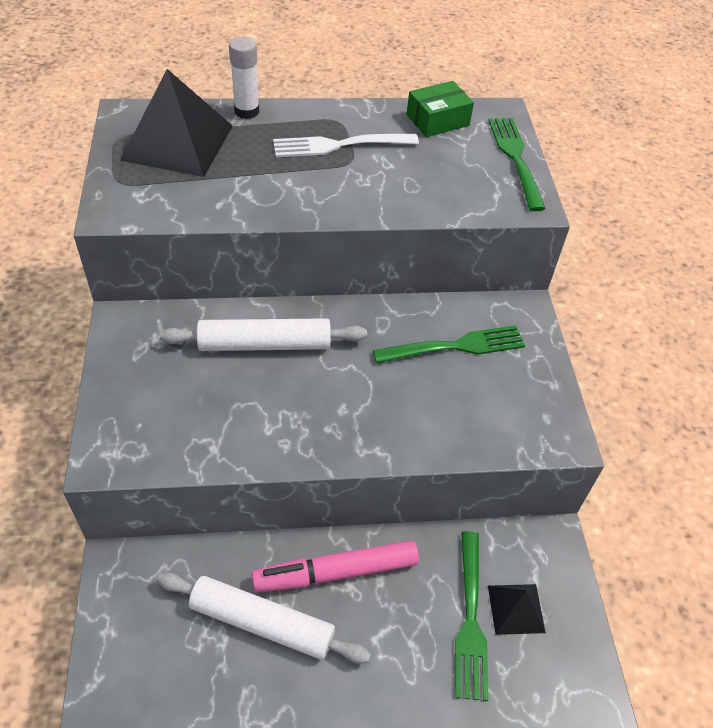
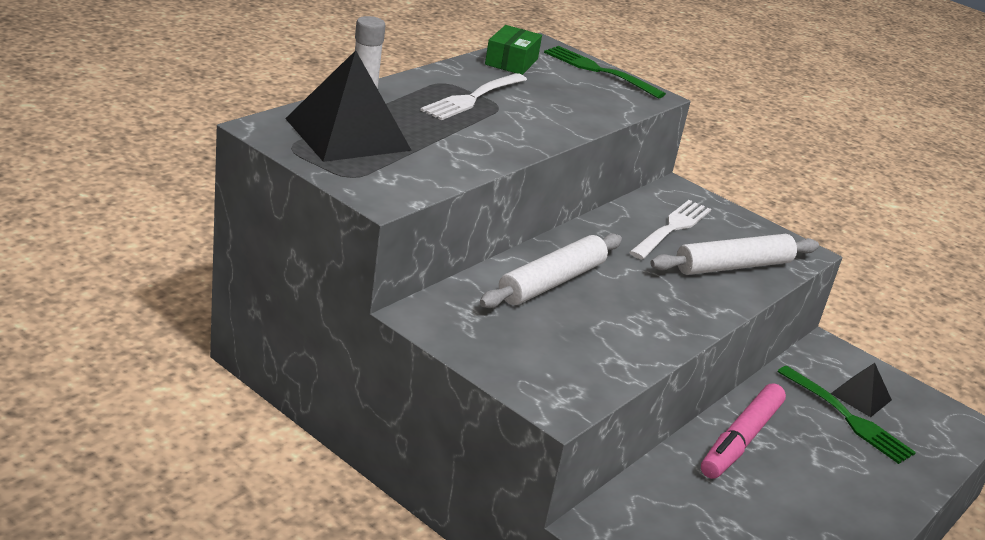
camera: 45 degrees left, 20 degrees down
(262, 622) = (742, 497): white rolling pin -> white rolling pin (733, 266)
(454, 347) = (671, 229): green fork -> white fork

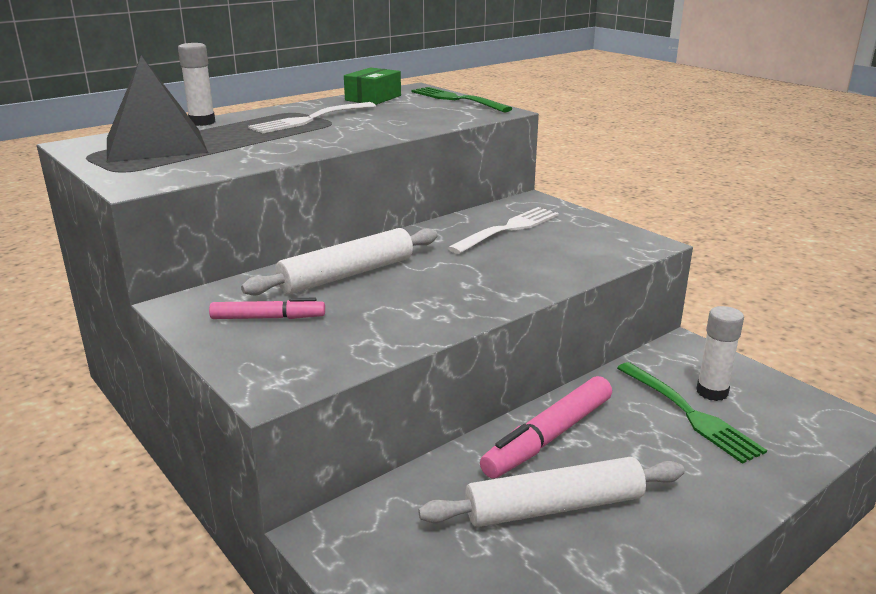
camera: 15 degrees right, 5 degrees down
(510, 332) = (268, 318): none -> pink marker
(733, 266) = (560, 257): white rolling pin -> white rolling pin (554, 506)
(861, 396) = (712, 392): black pyramid -> white glue stick

